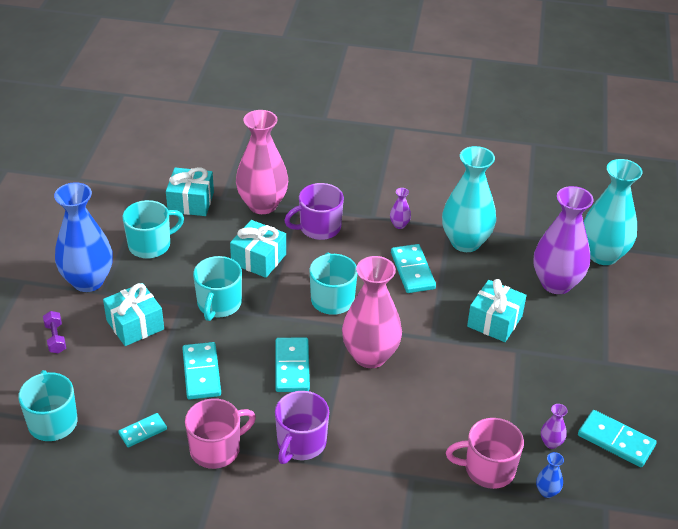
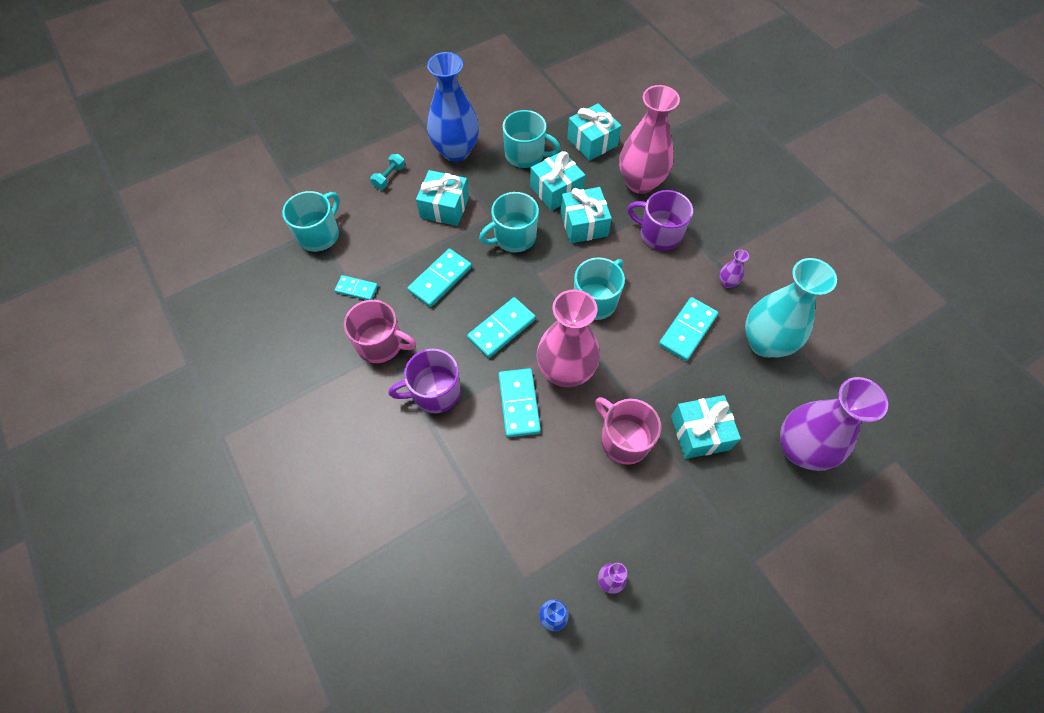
camera: 50 degrees right, 20 degrees up
(55, 338) = (389, 177): purple dumbbell -> turquoise dumbbell
(208, 252) = (556, 190): none -> turquoise gift
(488, 469) = (533, 549): pink mug -> pink mug (623, 439)
(603, 255) = (883, 462): turquoise vase -> none
(615, 441) = (666, 637): turquoise domino -> turquoise domino (519, 403)

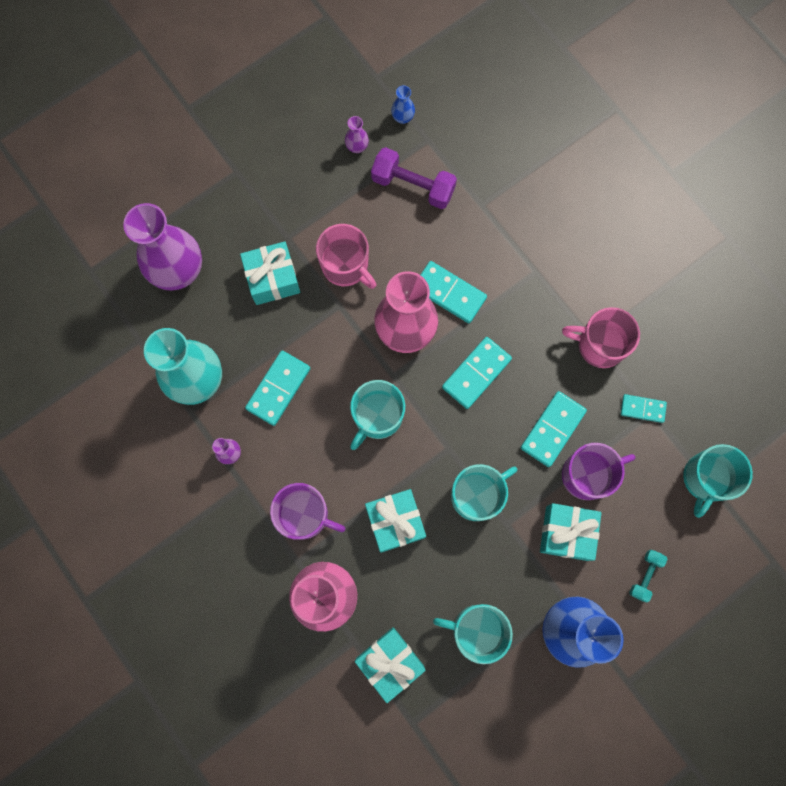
camera: 175 degrees right, 15 degrees up
(435, 392) = (534, 297): purple mug -> purple mug (587, 475)
(519, 403) = (449, 293): turquoise domino -> turquoise domino turned 45 degrees counterclockwise
(547, 524) = (413, 186): none -> purple dumbbell
(556, 190) = (432, 573): turquoise gift -> none

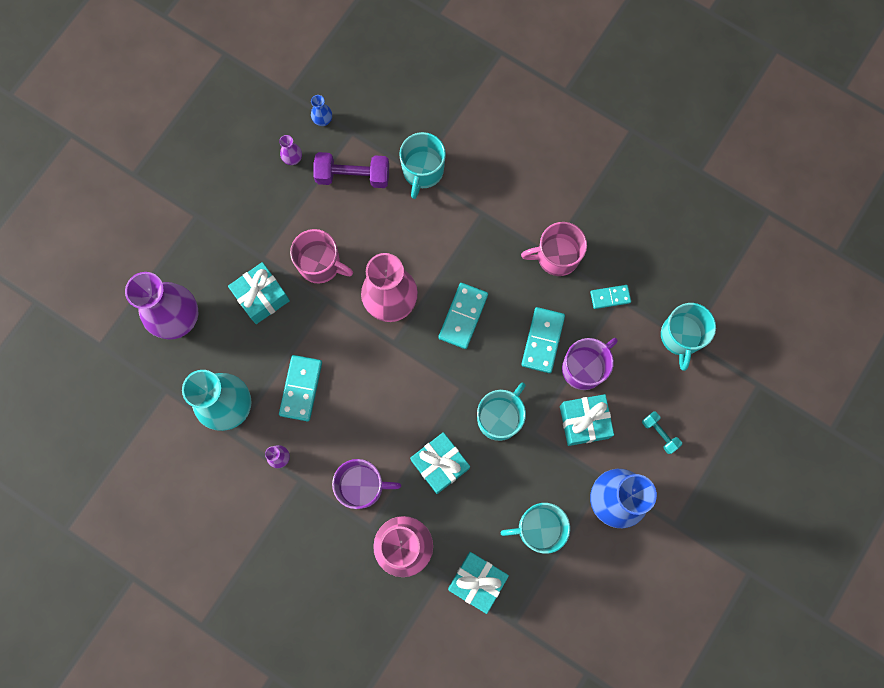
camera: 20 degrees left, 0 degrees up
(377, 417) = (393, 382): turquoise mug -> turquoise mug (422, 171)
(449, 293) = (416, 257): turquoise domino -> none
(645, 575) = (659, 433): turquoise dumbbell -> turquoise dumbbell turned 45 degrees counterclockwise

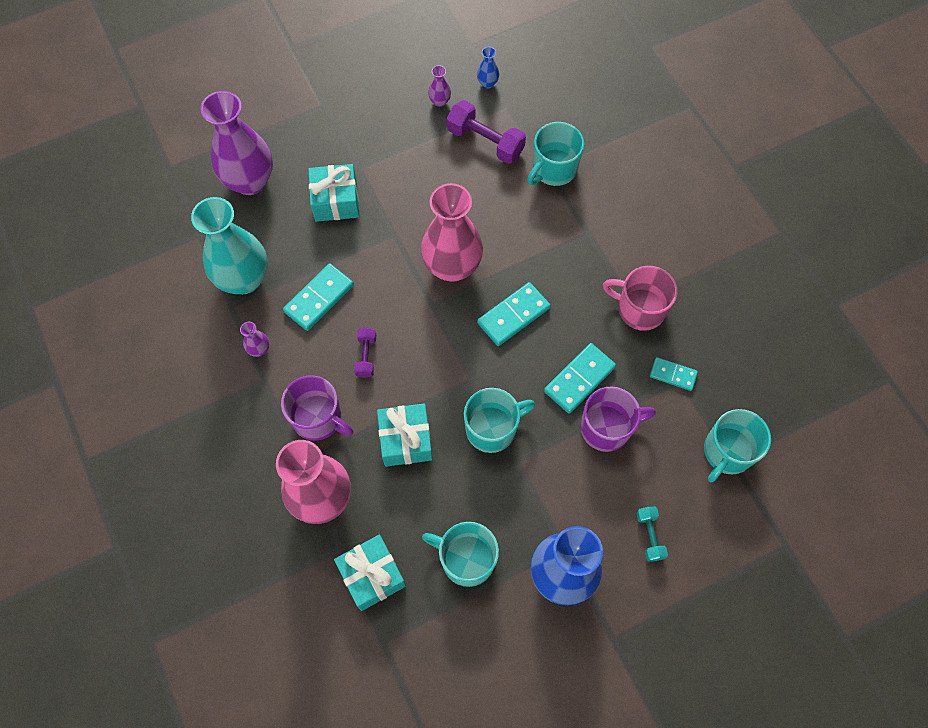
camera: 30 degrees right, 10 degrees down
(320, 264) = (407, 201): pink mug -> none
(368, 415) = (366, 356): none -> purple dumbbell
(584, 422) = (576, 480): turquoise gift -> none

